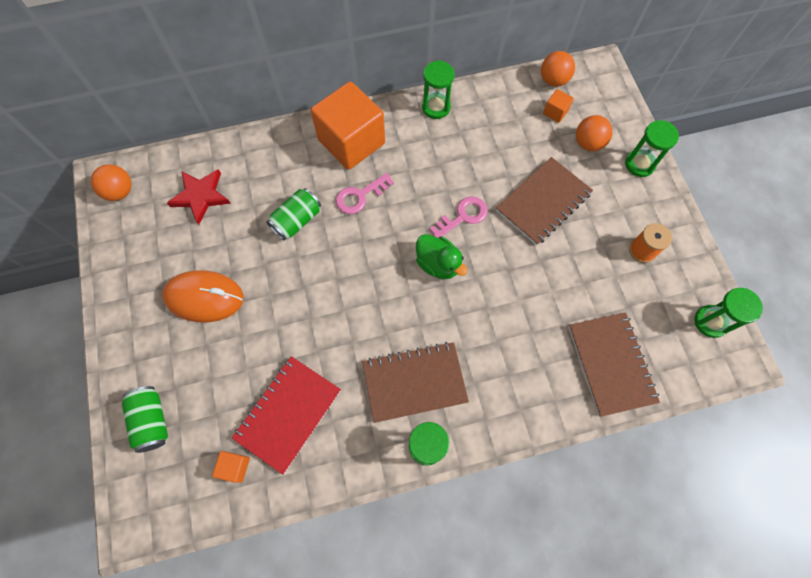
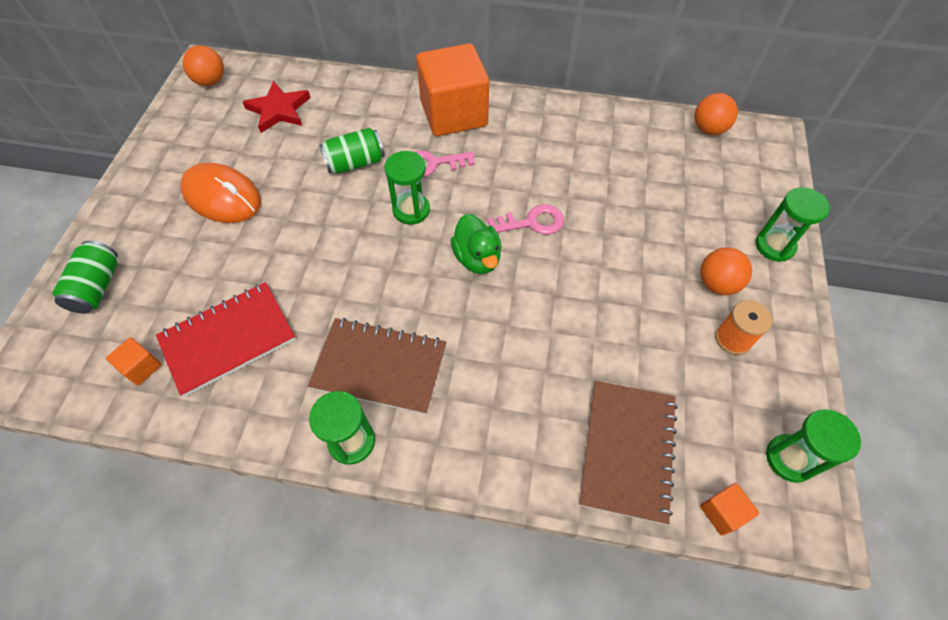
camera: 25 degrees right, 10 degrees down
(436, 107) = (561, 112): green hourglass -> green hourglass (411, 210)
(543, 202) = (633, 242): brown notebook -> none
(555, 112) = (695, 160): orange cube -> orange cube (722, 512)
(588, 143) = (719, 203): orange ball -> orange ball (717, 284)

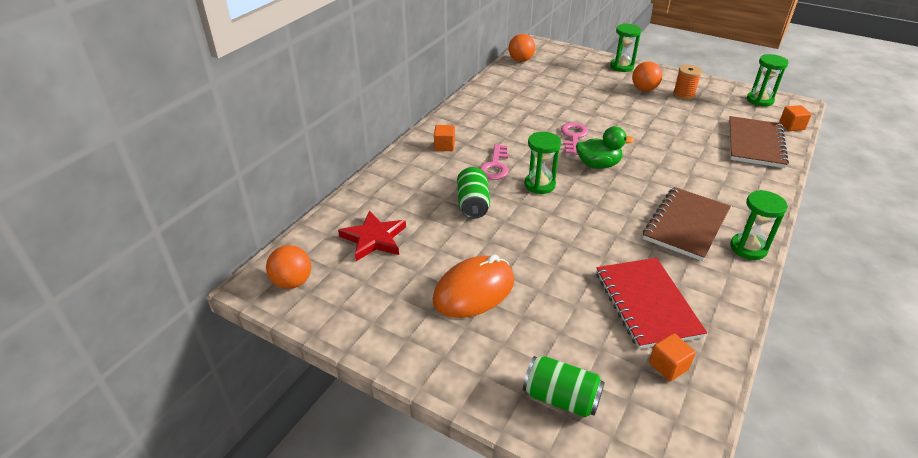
camera: 70 degrees left, 20 degrees down
(454, 113) = (444, 146): orange cube -> orange cube, size x0.40
(627, 450) = (755, 144): brown notebook -> brown notebook turned 75 degrees clockwise

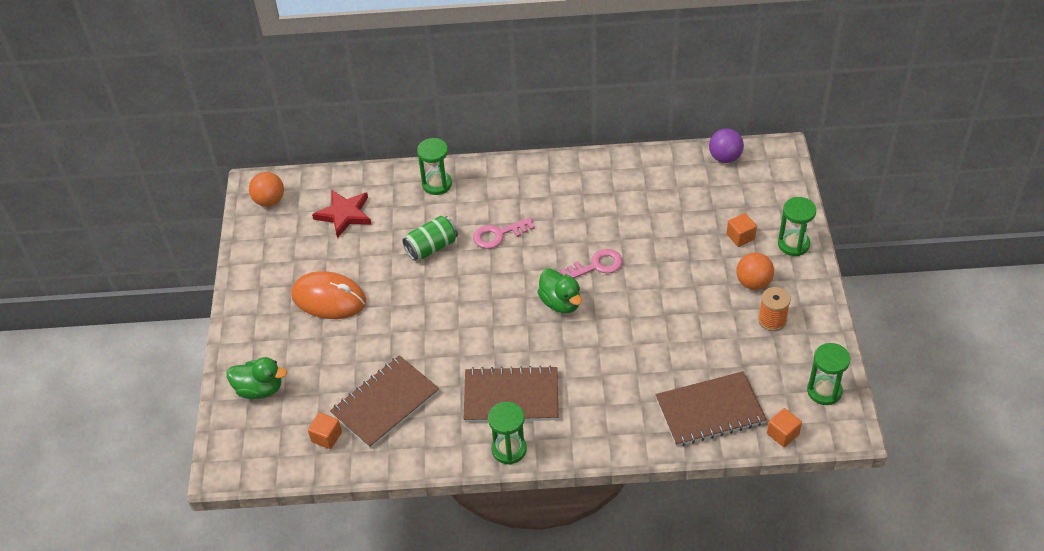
camera: 60 degrees right, 10 degrees up
(444, 146) = (502, 187): orange cube -> orange cube (740, 237)
(521, 60) = (725, 157): orange ball -> purple ball
(539, 185) = (494, 276): green hourglass -> green hourglass (437, 184)
(561, 398) = (259, 389): green can -> green duck
(646, 304) = (385, 403): red notebook -> brown notebook

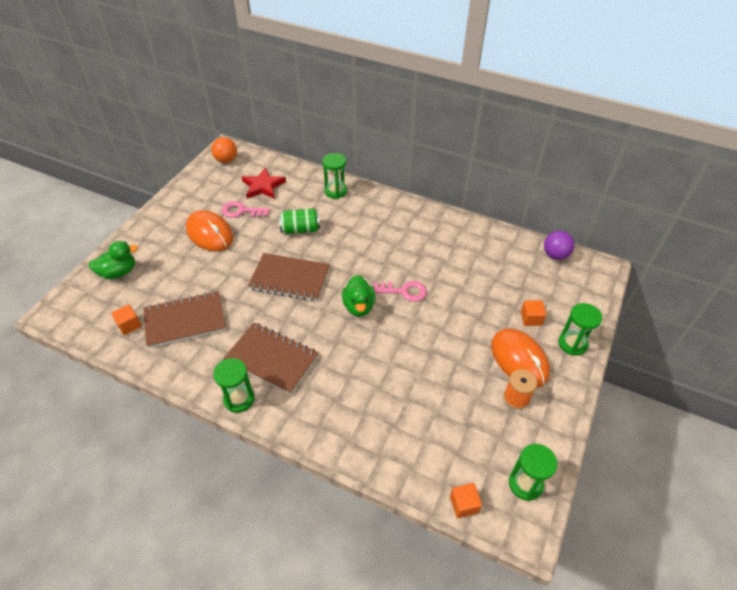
camera: 25 degrees right, 0 degrees up
(259, 389) = (119, 272): green duck -> green duck turned 60 degrees counterclockwise
(498, 235) = (350, 240): pink key -> pink key (241, 211)
(710, 411) = (414, 450): brown notebook -> brown notebook (290, 279)
(753, 283) = (519, 359): orange ball -> orange mouse

